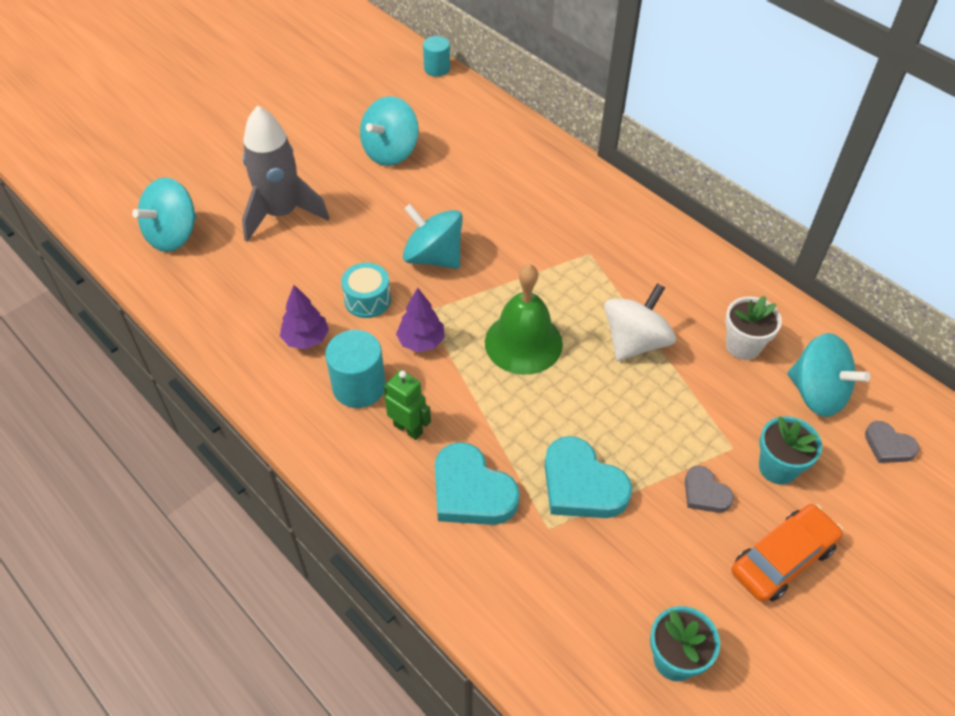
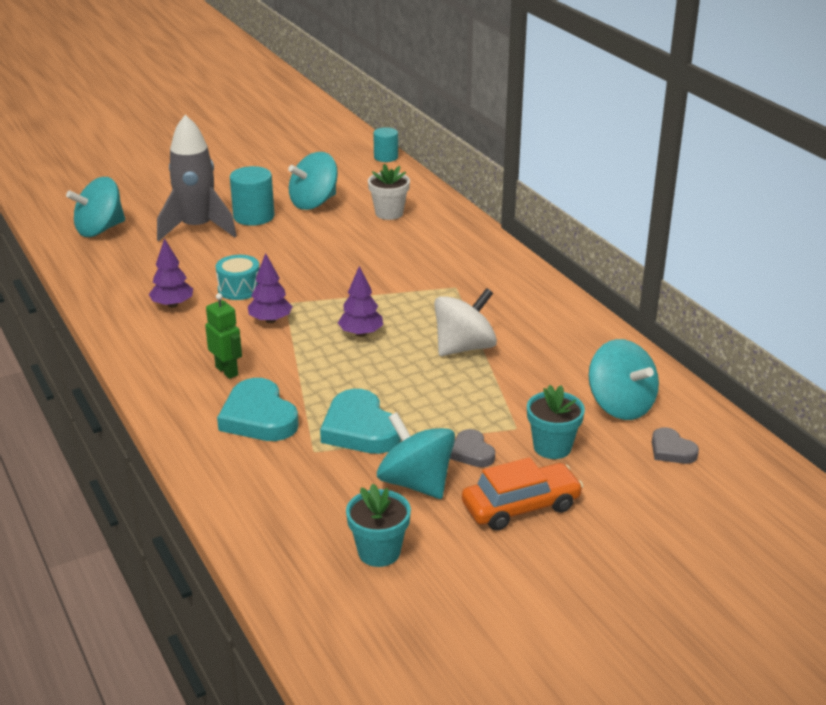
camera: 15 degrees right, 20 degrees down
(359, 386) = (200, 339): turquoise cylinder -> turquoise cylinder (254, 216)
(433, 257) = (312, 271): turquoise spinning top -> turquoise spinning top (416, 483)
(523, 343) = (361, 334): green bell -> purple tree
(743, 346) = (566, 364): white flower pot -> white flower pot (389, 213)

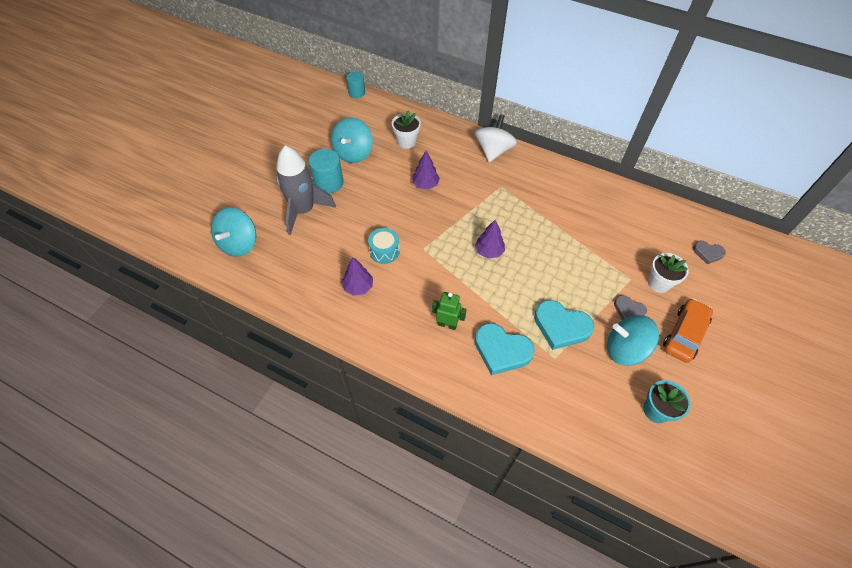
camera: 35 degrees left, 25 degrees up
(270, 320) = (429, 268): purple tree -> purple tree (425, 185)
(464, 347) = (551, 232): white spinning top -> white spinning top (493, 151)
(552, 447) = (658, 283): turquoise flower pot -> white flower pot
(620, 405) = (659, 234): turquoise spinning top -> none

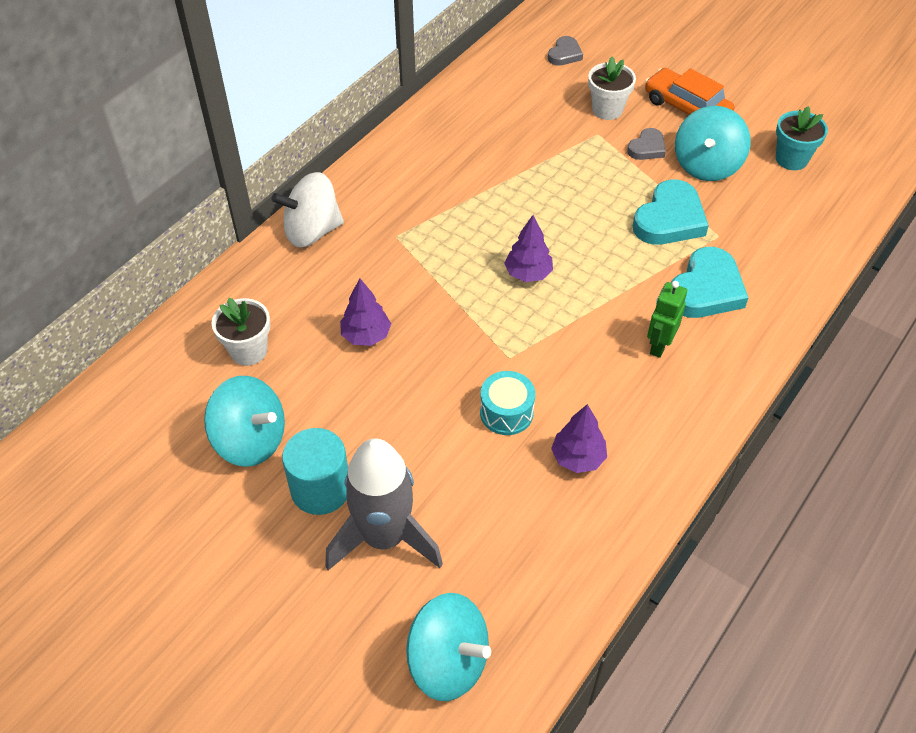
camera: 80 degrees left, 5 degrees down
(356, 92) = (68, 420): turquoise cylinder -> none
(493, 151) = (312, 231): white spinning top -> white spinning top turned 45 degrees counterclockwise

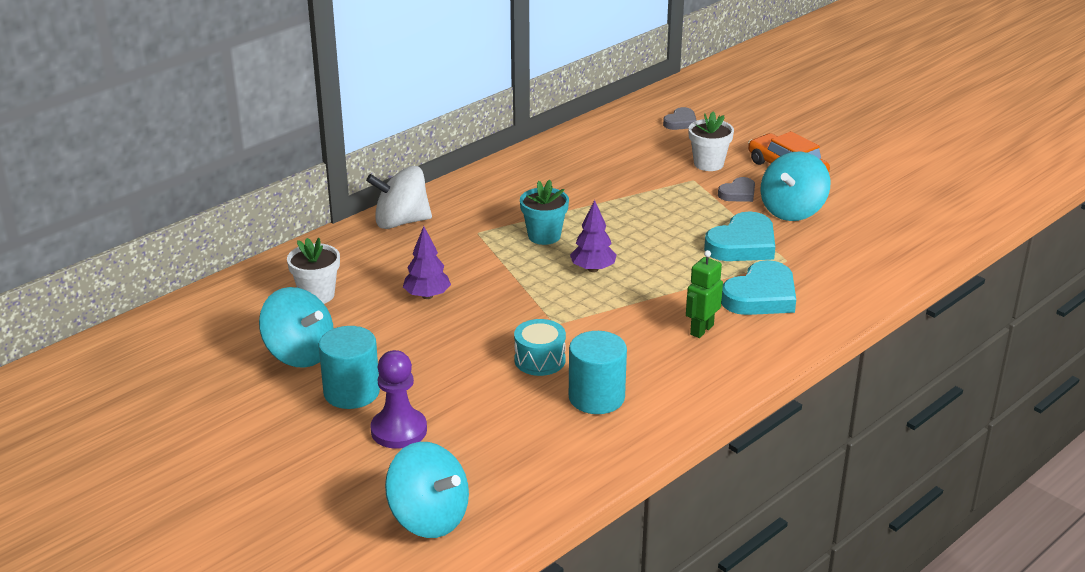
camera: 10 degrees right, 20 degrees down
(385, 537) = (399, 430): grey rocket -> purple pawn
(578, 458) = (596, 397): purple tree -> turquoise cylinder
(791, 159) = (879, 213): turquoise flower pot -> turquoise flower pot (544, 236)

